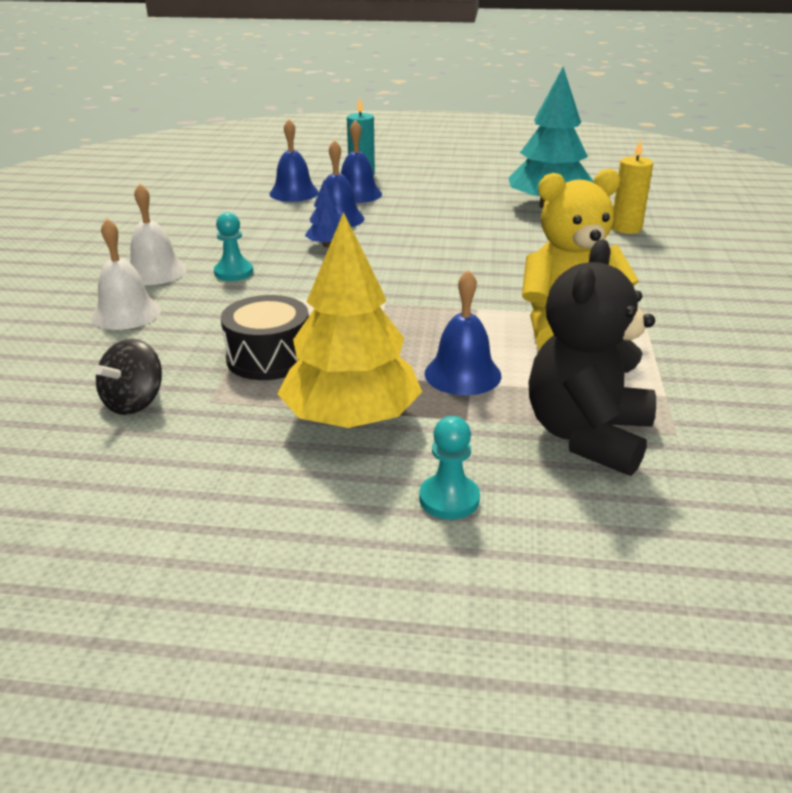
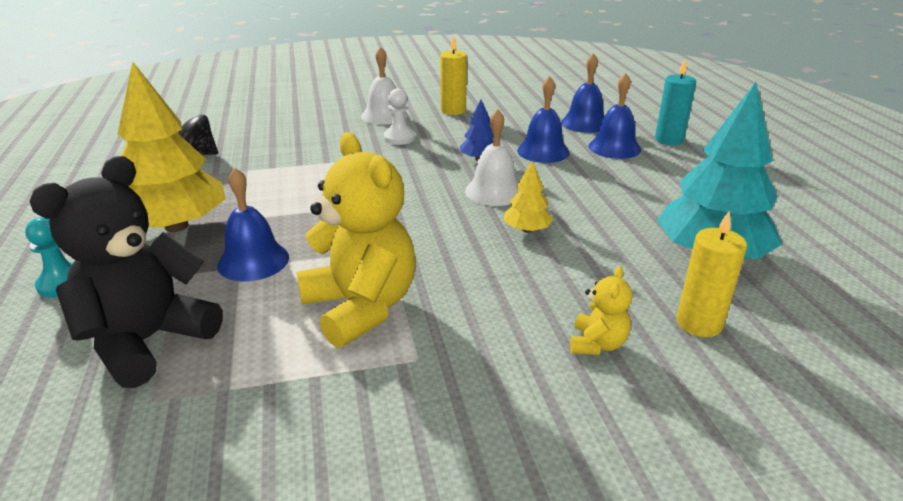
camera: 70 degrees right, 0 degrees up
(126, 313) = (315, 123): white bell -> white bell (494, 191)
(189, 237) = (453, 110): none -> yellow candle
(233, 272) = (399, 138): turquoise pawn -> white pawn
(269, 358) = (263, 179): black drum -> none
(478, 251) = (526, 230): none -> yellow tree
(587, 436) = (147, 341): black teddy bear -> black teddy bear turned 60 degrees counterclockwise
(640, 259) = (597, 344): none -> yellow teddy bear

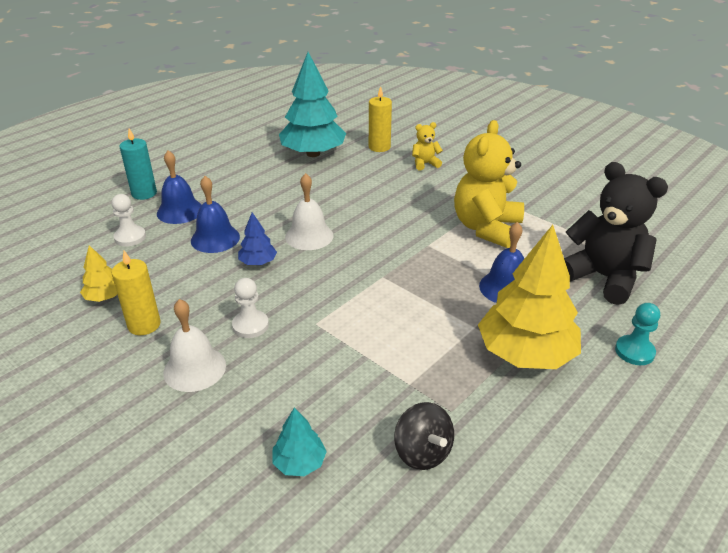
camera: 125 degrees left, 5 degrees up
(147, 341) = (603, 277): black teddy bear -> black teddy bear turned 135 degrees counterclockwise
(261, 123) = (299, 463): none -> turquoise tree
(526, 230) = (348, 208): yellow tree -> yellow tree (105, 297)
(585, 123) = (130, 237): blue bell -> white pawn

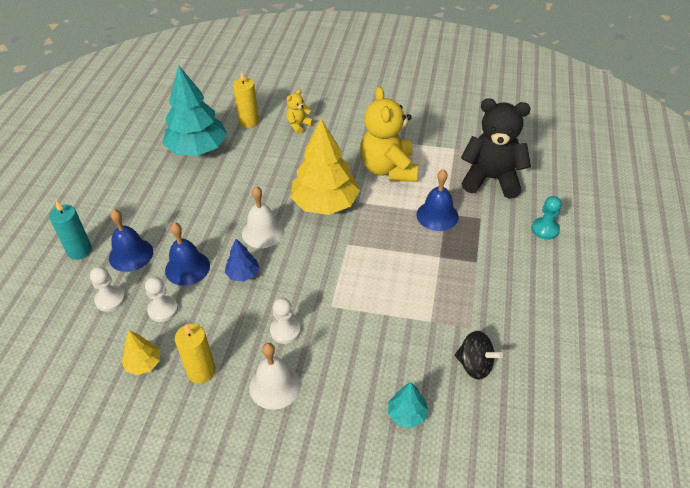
camera: 30 degrees left, 10 degrees up
(163, 262) = (163, 310): none -> white pawn
(525, 353) = (484, 262): yellow tree -> yellow tree (325, 203)

